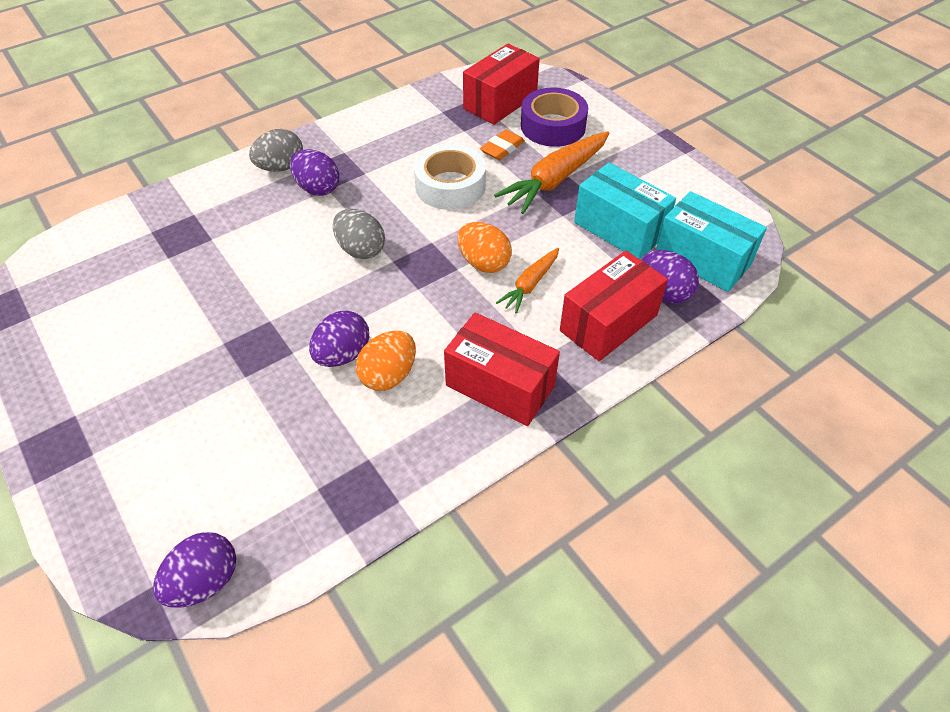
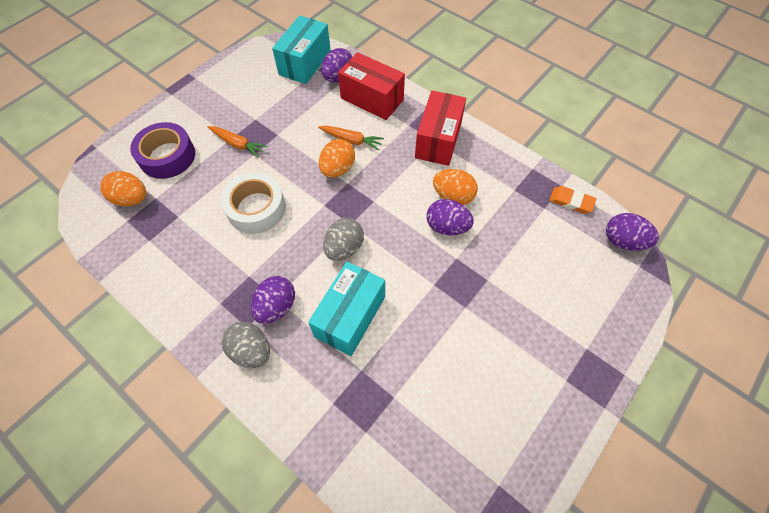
camera: 105 degrees left, 10 degrees up
(500, 102) = (132, 199): red box -> orange egg
(502, 148) = (201, 184): orange eraser -> orange eraser (571, 201)
(555, 180) = (237, 144): orange carrot -> orange carrot, size x0.56
(619, 229) = (285, 103): turquoise box -> turquoise box (350, 316)

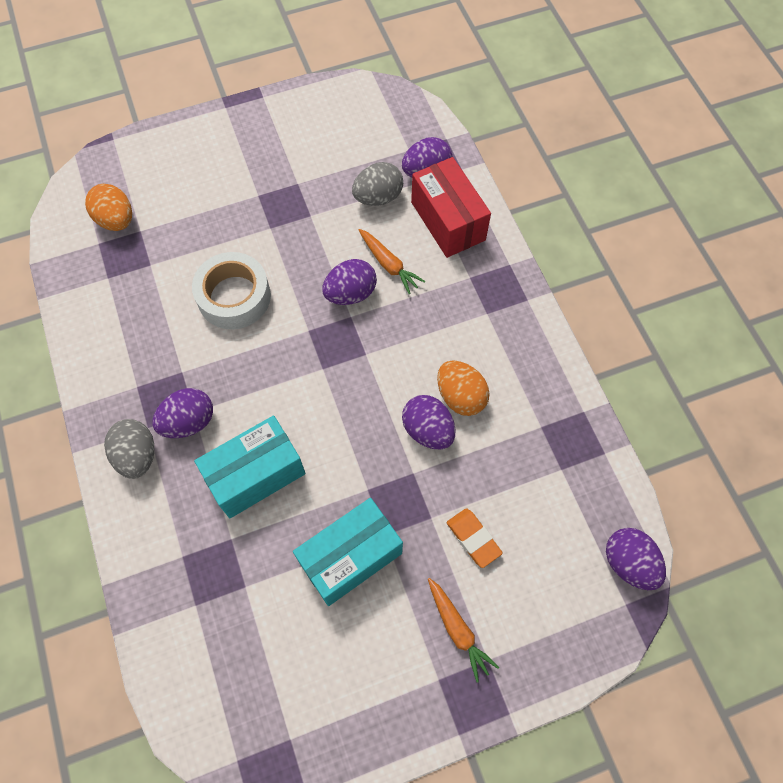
camera: 30 degrees right, 5 degrees up
(167, 156) = (178, 185): purple tape -> none
(237, 144) = (260, 207): orange carrot -> orange carrot (458, 630)
(305, 63) = (399, 134): turquoise box -> turquoise box (350, 557)
(338, 169) = (350, 293): orange egg -> purple egg
(344, 248) = (298, 394): grey egg -> grey egg (378, 197)
(438, 140) = (492, 315): red box -> none
(571, 201) = (601, 479): orange eraser -> orange eraser (473, 538)

